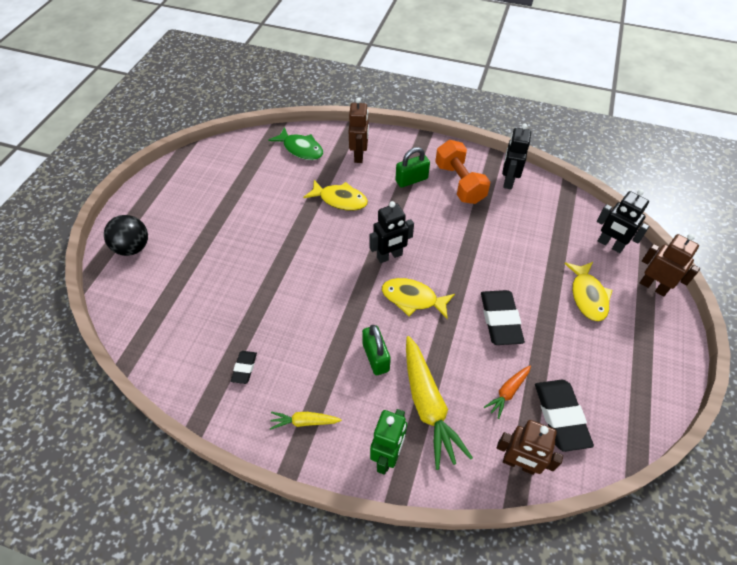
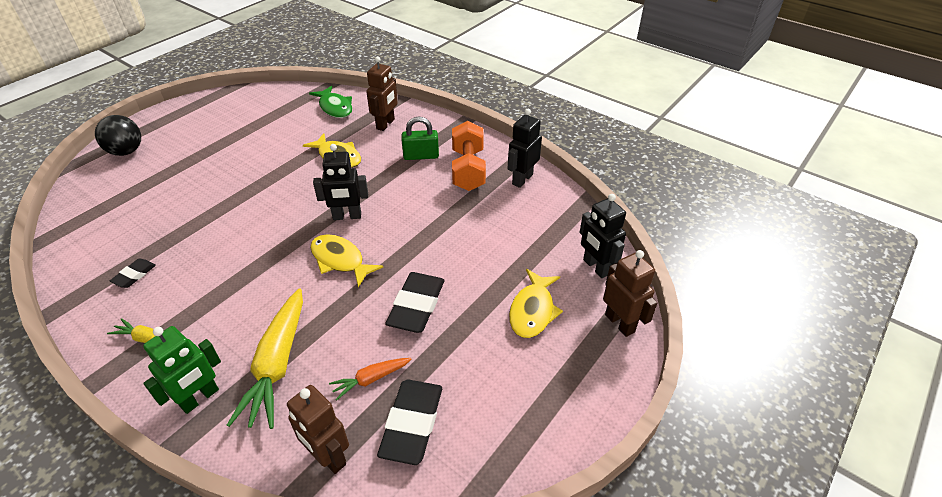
camera: 20 degrees right, 10 degrees down
(375, 357) = (261, 303): green padlock -> none

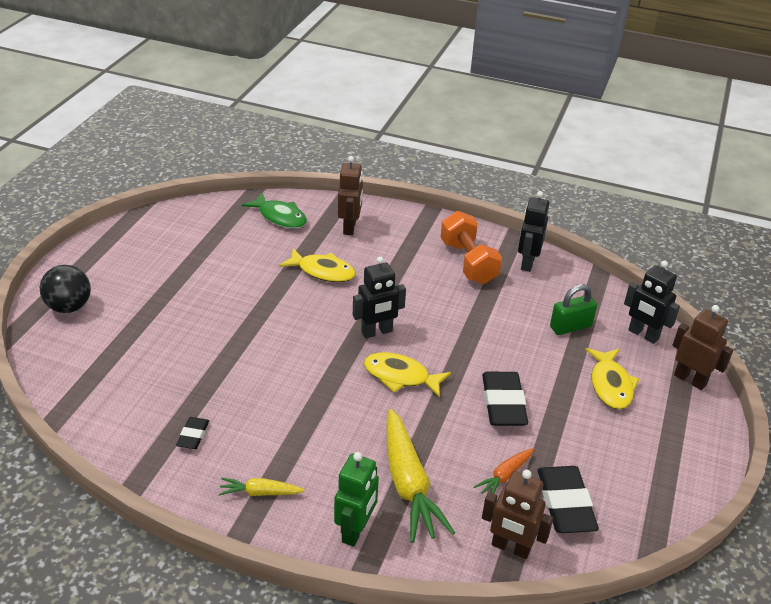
camera: 20 degrees left, 5 degrees down
(421, 156) = (410, 256): green padlock -> green padlock (570, 326)

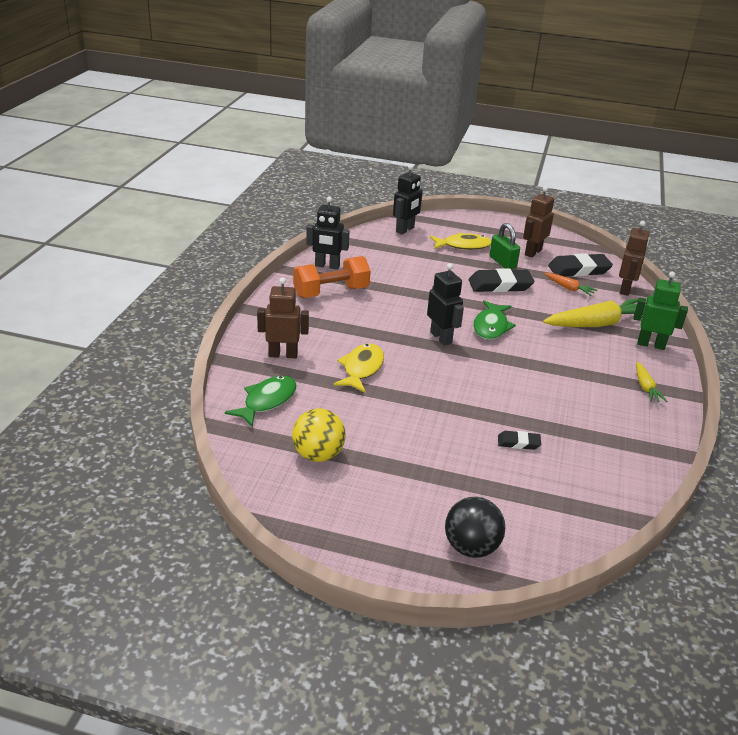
camera: 95 degrees left, 5 degrees down
(193, 435) = (609, 427): black eraser -> black eraser (518, 443)
(203, 239) = (318, 455): none -> yellow ball
(400, 376) = (491, 326): yellow fish -> green fish
(570, 326) = (405, 254): green padlock -> green padlock (502, 262)
(690, 379) = (446, 220): brown robot -> brown robot (533, 252)

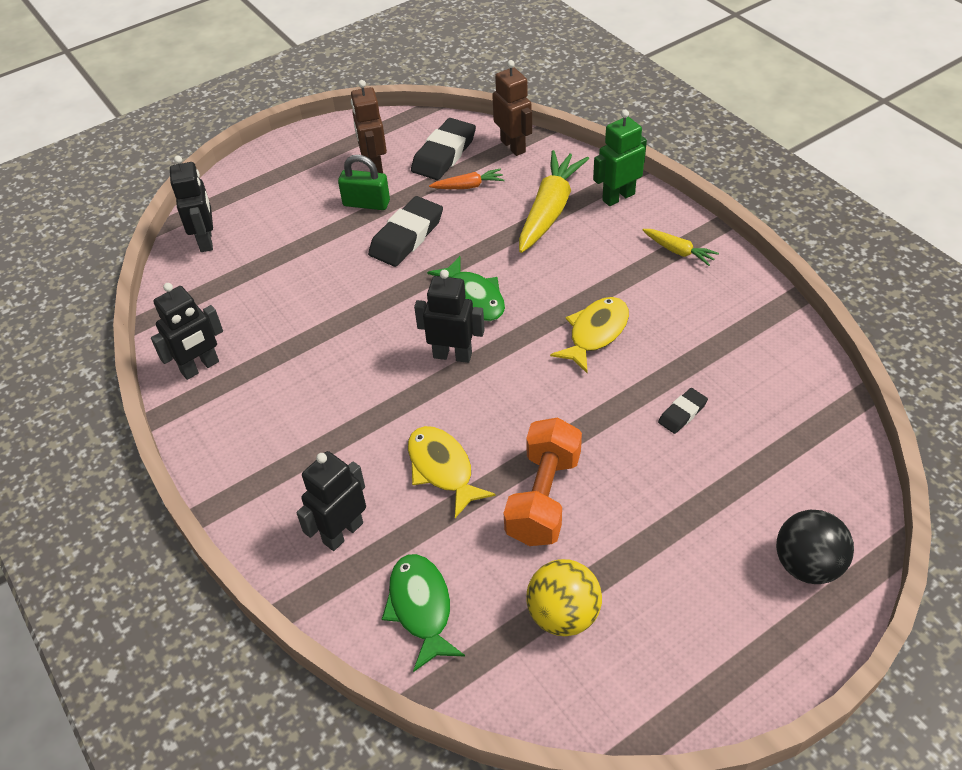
camera: 45 degrees left, 15 degrees up
(283, 354) = (343, 532): brown robot -> black robot
(331, 292) = (261, 400): orange dumbbell -> orange dumbbell (543, 497)
(463, 246) = (298, 213): yellow fish -> yellow fish (595, 333)

